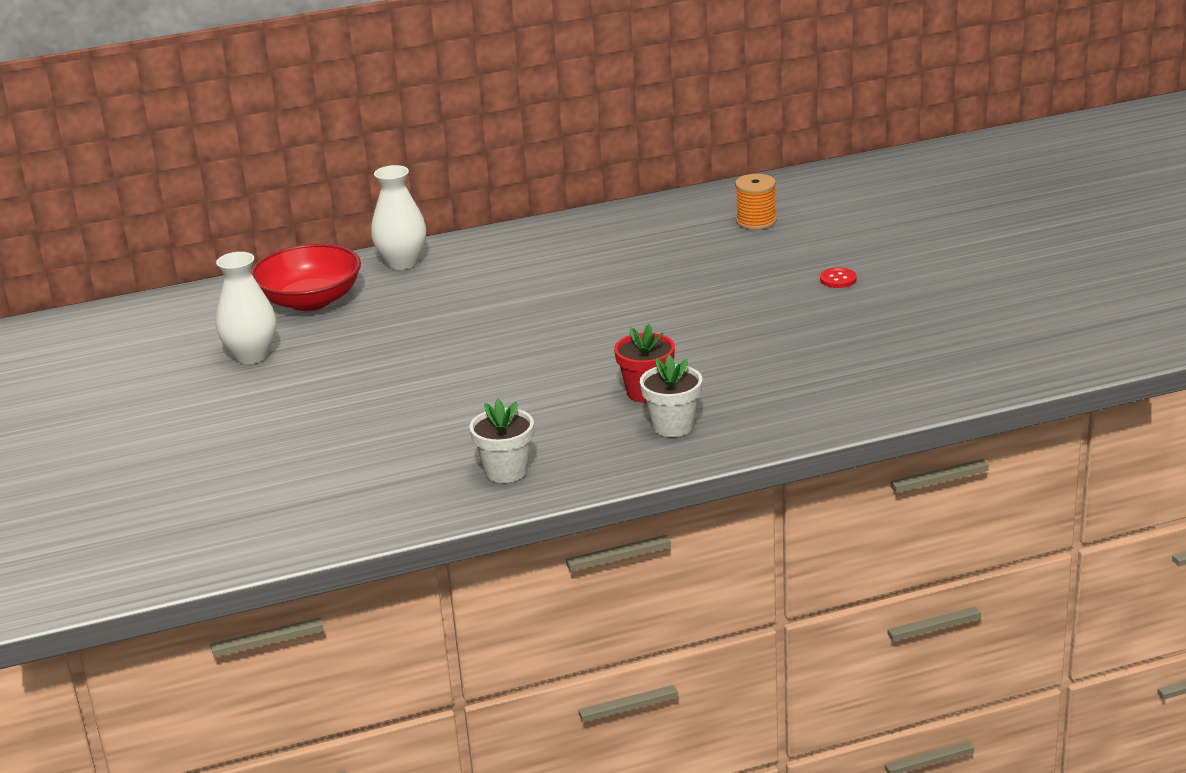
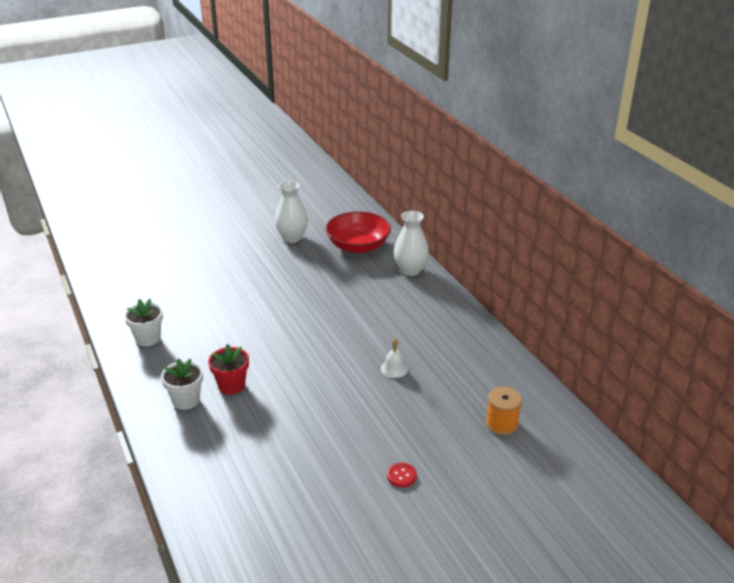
camera: 80 degrees right, 5 degrees up
(636, 279) = (394, 368): none -> white bell

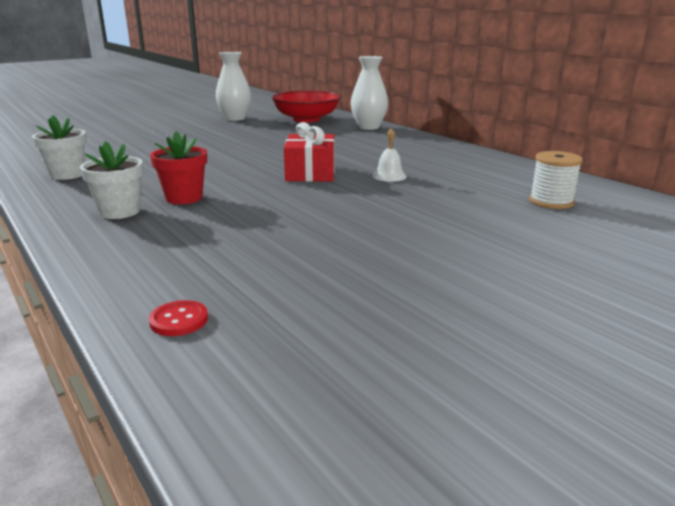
camera: 10 degrees left, 10 degrees down
(333, 356) = (310, 173): none -> red gift
(401, 476) = (457, 248): red button -> red button (179, 320)
(501, 424) = (551, 202): orange spool -> white spool

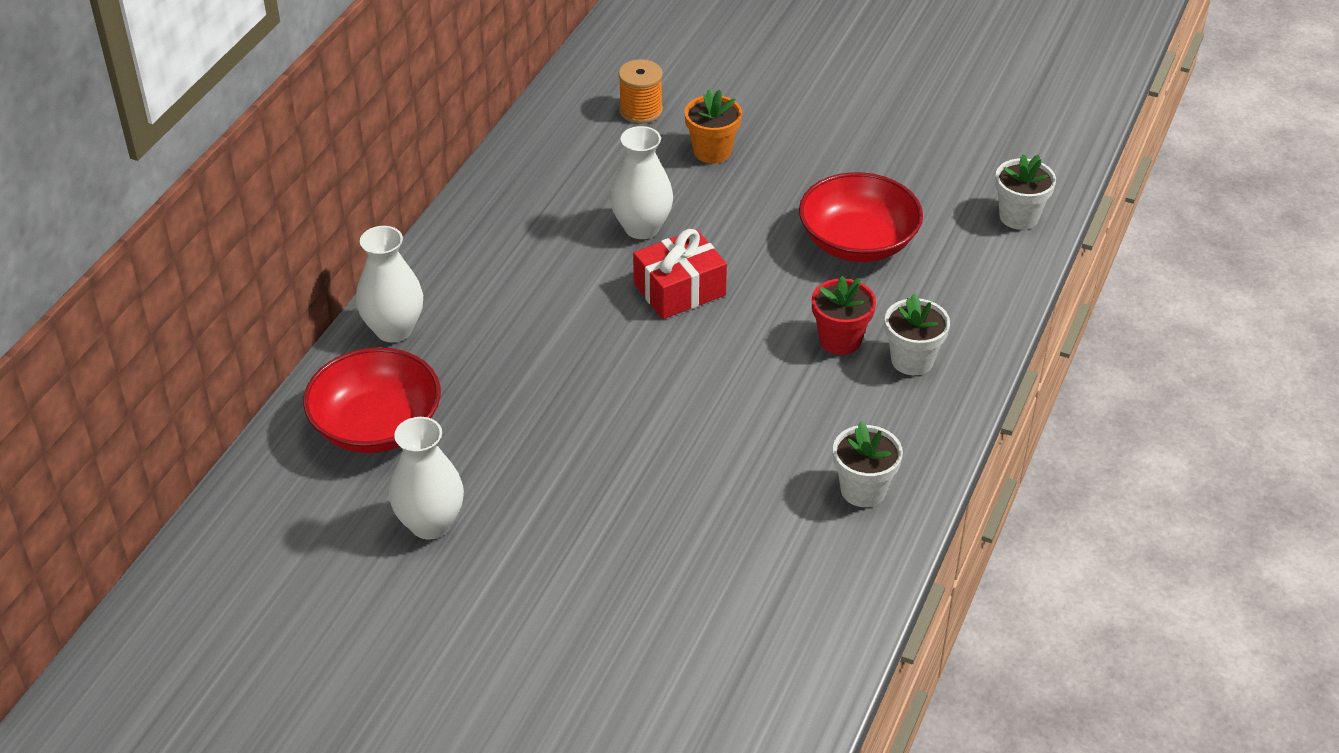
camera: 120 degrees left, 20 degrees up
(179, 320) = (1019, 217): red button -> white flower pot
(273, 230) = (858, 242): none -> red bowl
(389, 176) = (641, 228): white bell -> white vase
(466, 211) = (712, 151): none -> orange flower pot
(551, 202) = (641, 110): white spool -> orange spool

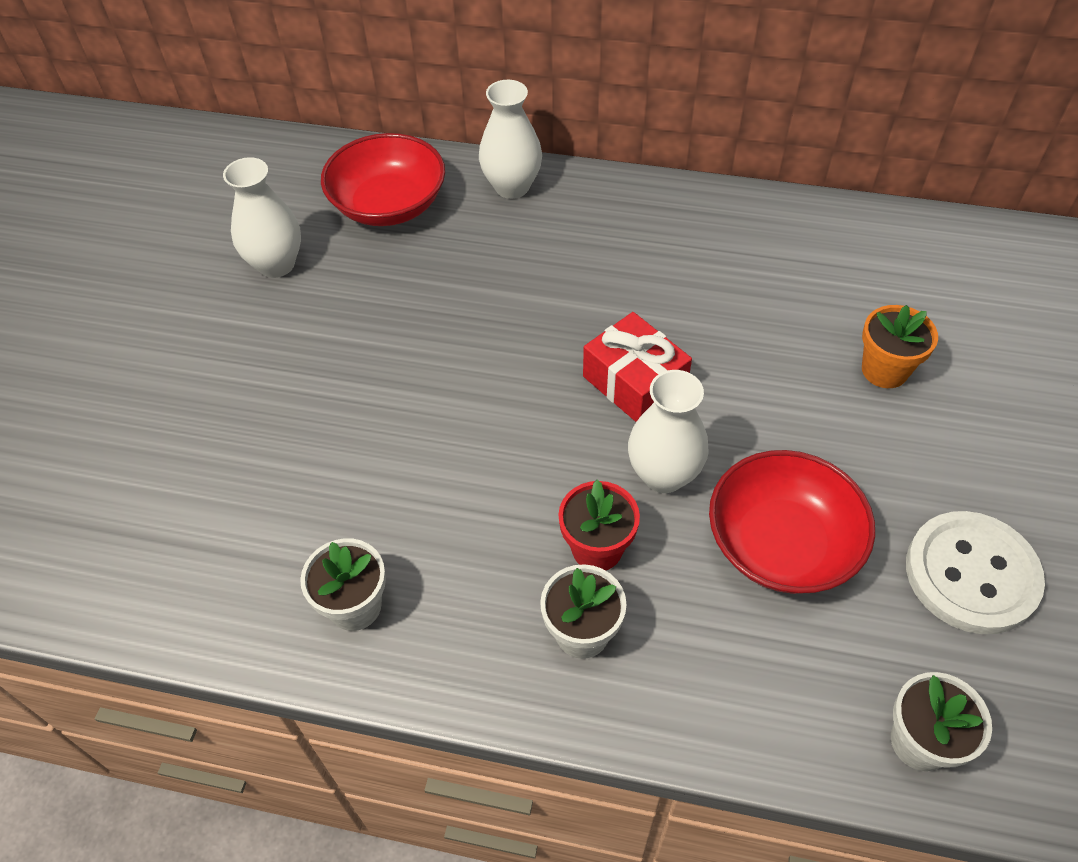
camera: 80 degrees right, 10 degrees up
(641, 110) = (924, 294): orange spool -> none
(641, 228) = (723, 332): white vase -> white vase (663, 475)
(902, 160) = (971, 574): none -> white button

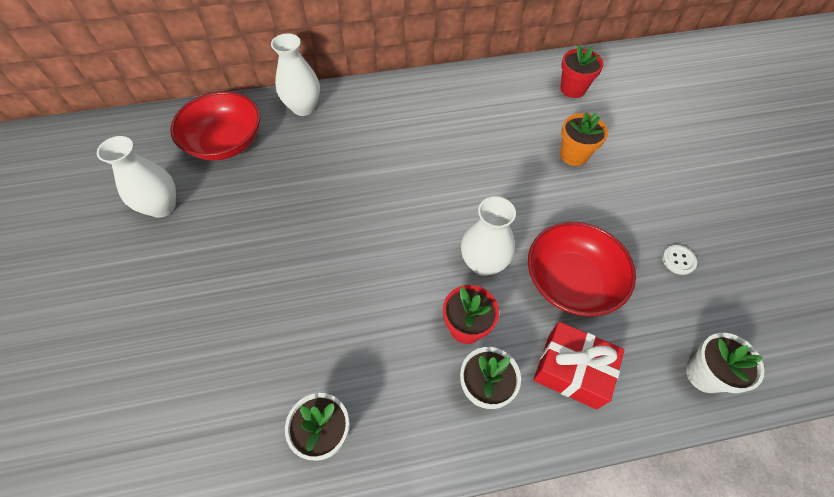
camera: 25 degrees left, 5 degrees up
(634, 382) = (438, 209): red gift -> red gift (572, 370)
(938, 271) = (572, 89): none -> red flower pot
(971, 574) = (678, 260): white button -> white button, size x0.41

